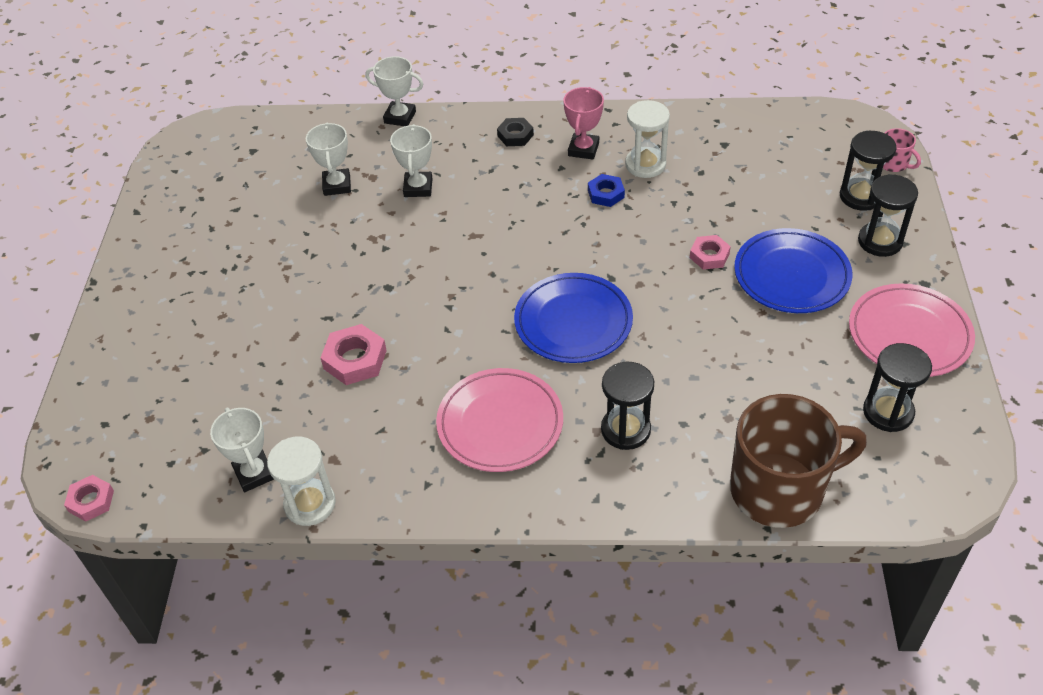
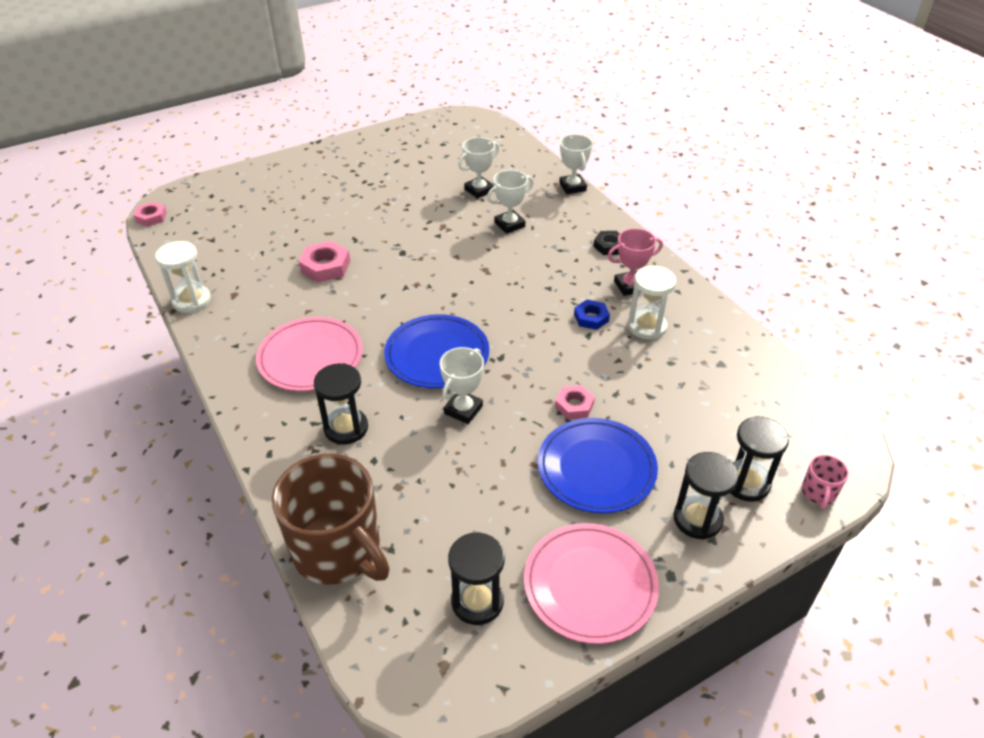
camera: 55 degrees right, 5 degrees down
(254, 473) = (204, 267): white trophy -> white trophy (463, 410)

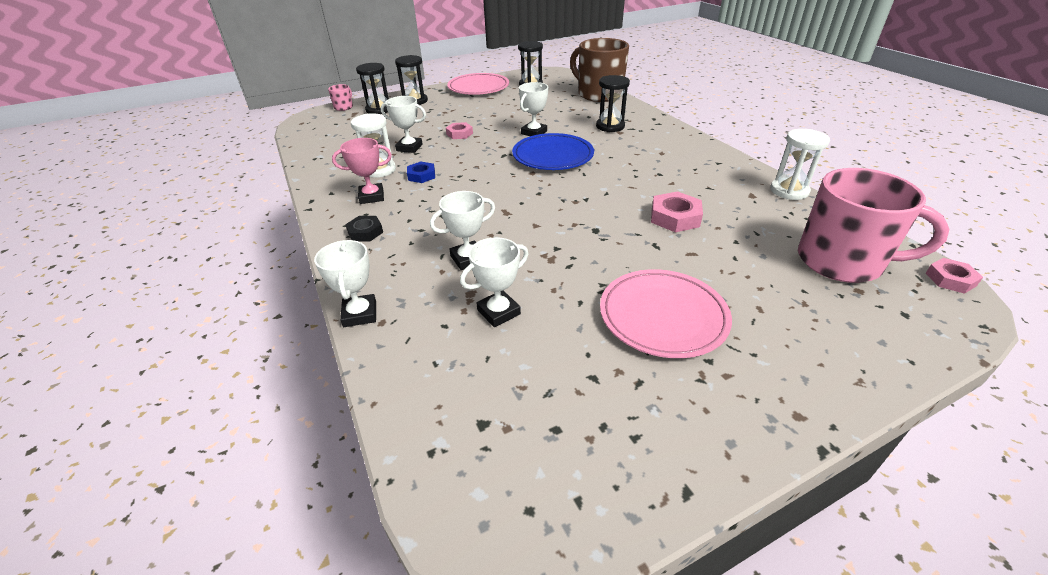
camera: 175 degrees left, 5 degrees down
(215, 228) = (842, 261): none -> pink mug
(310, 358) = (651, 155): pink plate -> pink plate (662, 316)
(596, 468) = (458, 113): blue plate -> none
(633, 371) = (409, 148): none -> white trophy

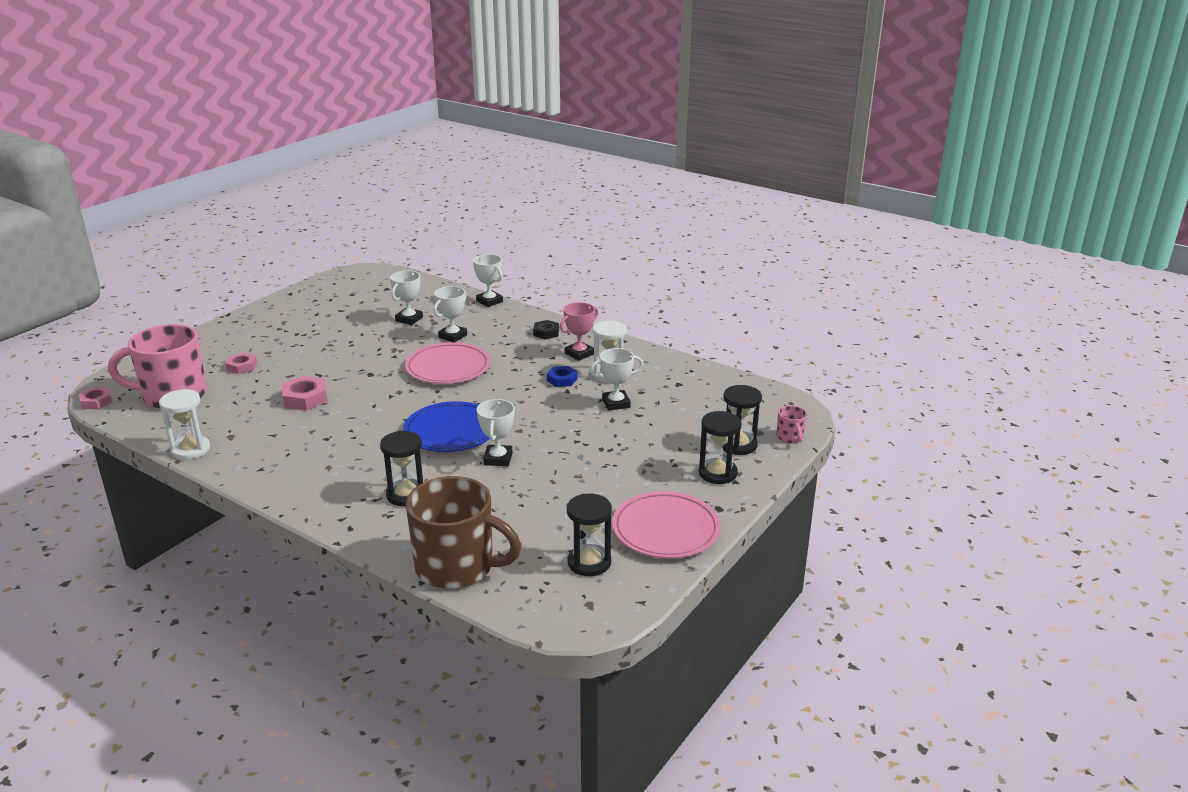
camera: 150 degrees right, 10 degrees down
(459, 134) = (585, 434): pink nut -> pink nut (242, 366)
(662, 316) = (307, 339): pink plate -> pink plate (448, 368)

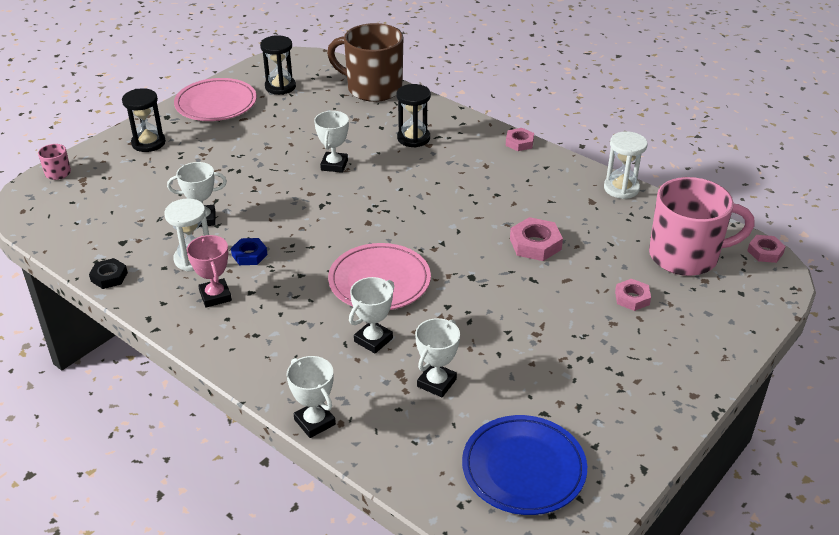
camera: 175 degrees left, 10 degrees up
(278, 496) = (519, 142): none -> pink nut
(451, 431) = (376, 195): blue plate -> blue plate (523, 468)
(546, 333) = (246, 339): black nut -> black nut (109, 277)
(579, 354) = (215, 296): pink trophy -> pink trophy turned 75 degrees counterclockwise
(738, 445) = (111, 167): black hourglass -> none

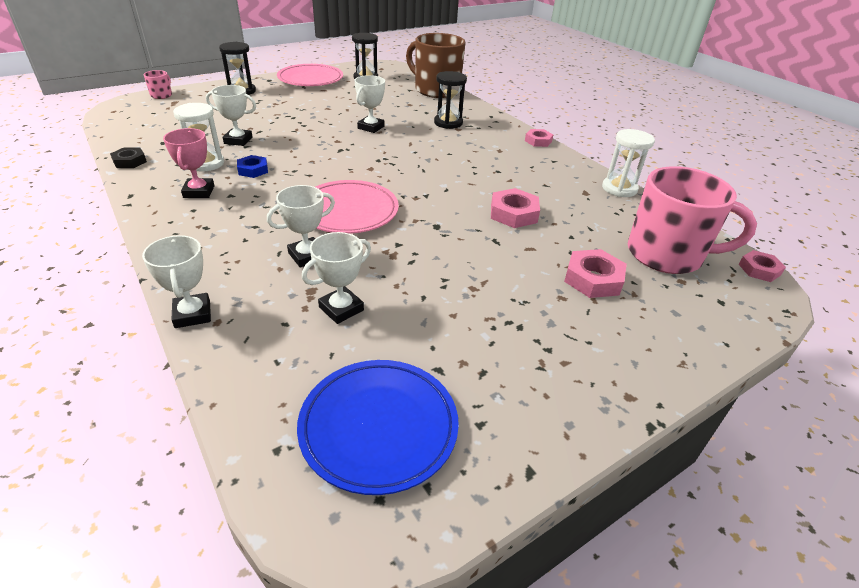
camera: 15 degrees right, 0 degrees up
(632, 298) = (593, 279): pink nut -> pink nut, size x1.52

